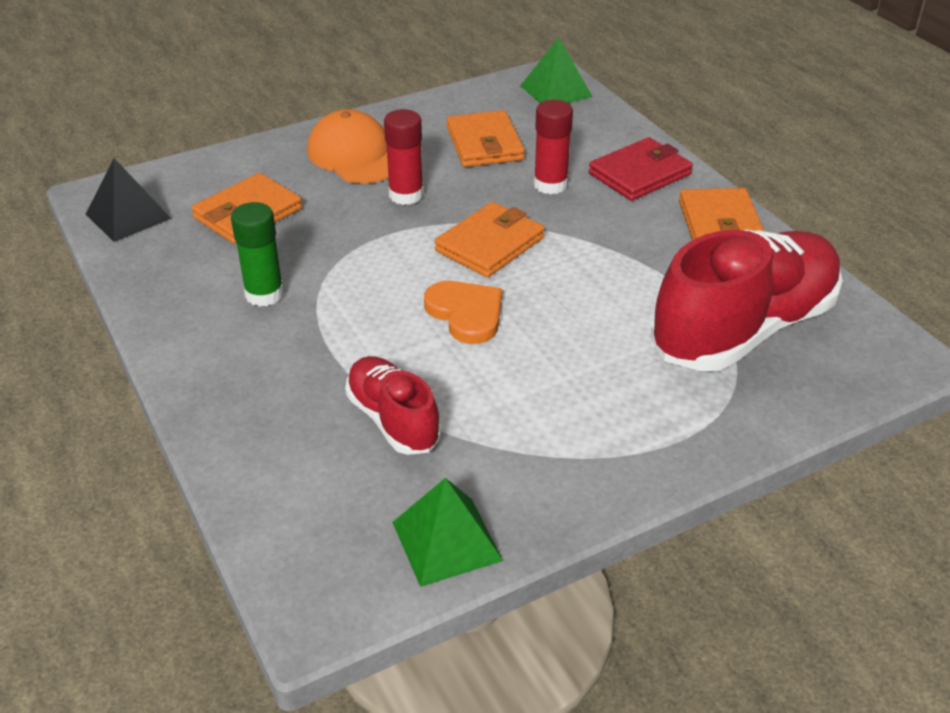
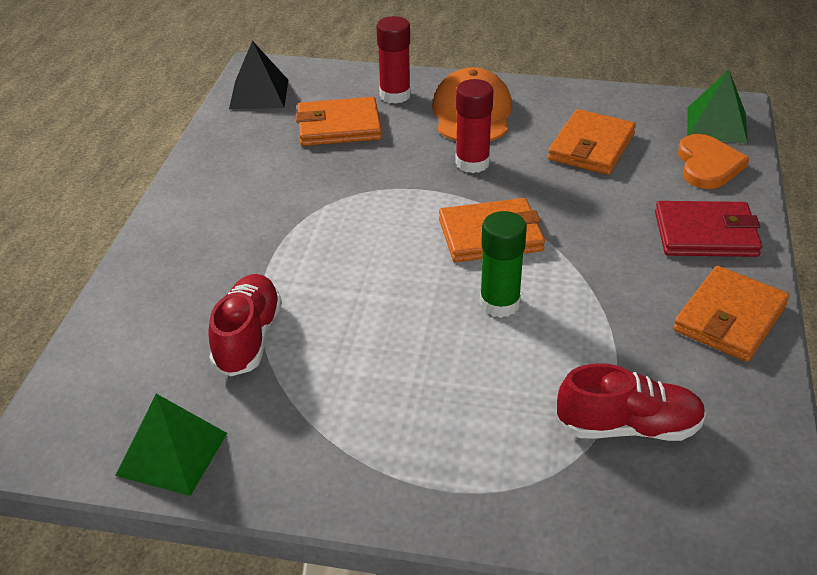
camera: 40 degrees right, 0 degrees up
(264, 294) = (277, 194): green glue stick -> green glue stick (499, 304)
(466, 313) = (401, 283): orange heart -> orange heart (708, 165)
(550, 185) = (607, 207): red glue stick -> red glue stick (395, 95)
(744, 329) = (628, 427): red shoe -> red shoe, size x0.53

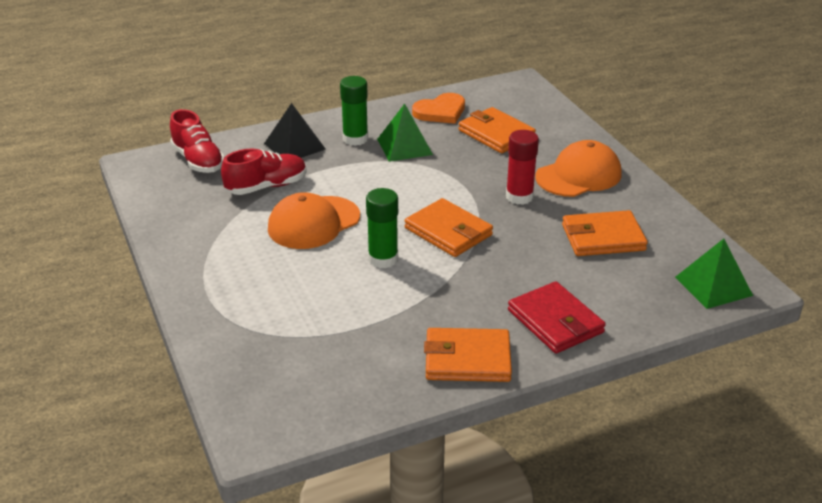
camera: 55 degrees right, 5 degrees down
(172, 453) = (163, 201): green pyramid -> green pyramid (404, 146)
(227, 223) = (355, 139): none -> green glue stick
(259, 94) = (494, 94): black pyramid -> black pyramid (294, 146)
(372, 329) = (313, 223): none -> orange cap
(395, 95) = (559, 139): red glue stick -> none
(628, 427) = (315, 346): red shoe -> red shoe (198, 160)
(708, 165) = (648, 297): orange heart -> orange heart (440, 111)

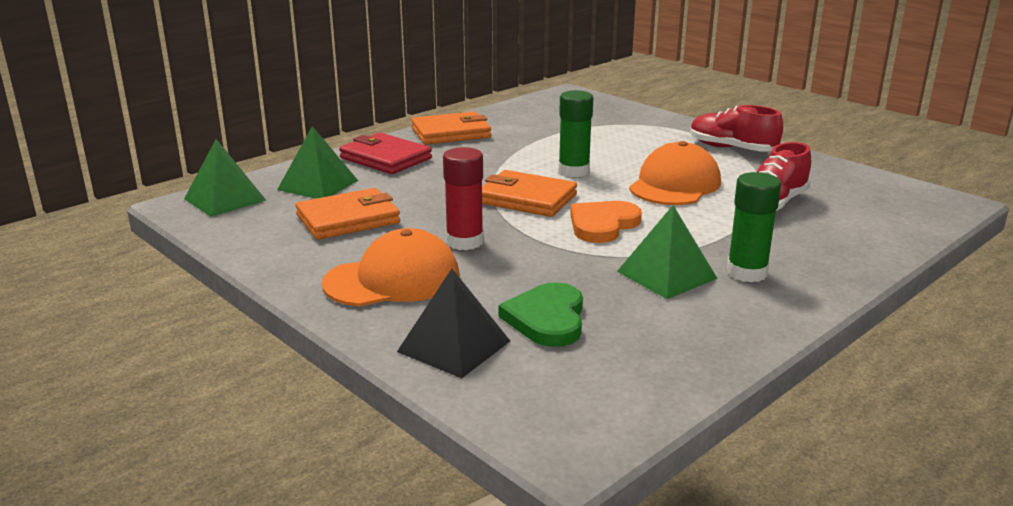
camera: 160 degrees right, 10 degrees down
(198, 160) = (892, 215): red shoe -> red shoe (732, 149)
(294, 146) = (811, 249): black pyramid -> black pyramid (454, 346)
(440, 111) = (670, 341): orange heart -> orange heart (602, 225)
(496, 134) = (547, 319): orange wallet -> green heart
(578, 175) = (392, 279): orange cap -> orange cap turned 150 degrees counterclockwise
(627, 290) = (318, 185): none -> green pyramid

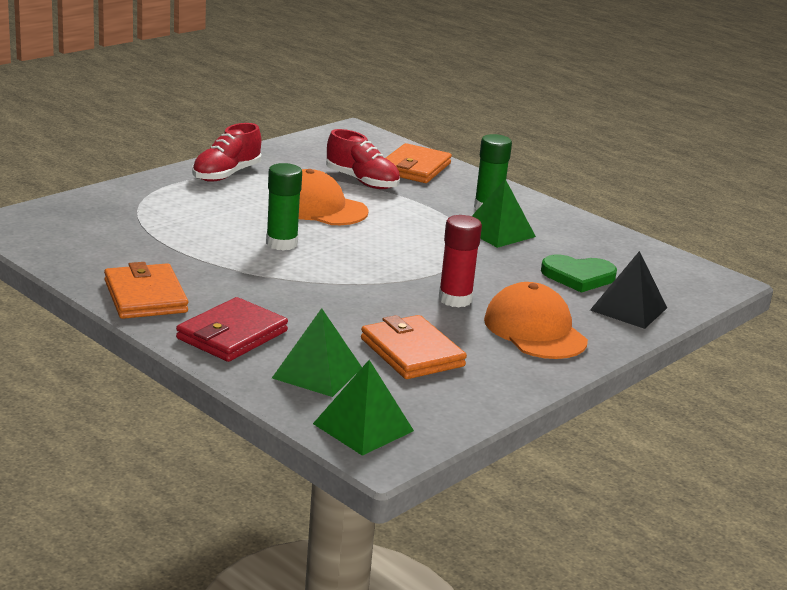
camera: 95 degrees left, 0 degrees up
(527, 199) = (354, 268): orange wallet -> orange wallet (414, 168)
(602, 225) = (410, 243): orange heart -> none

